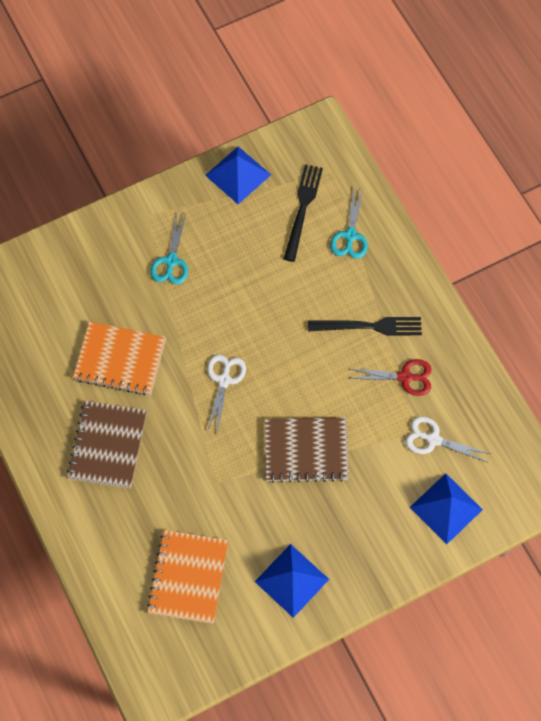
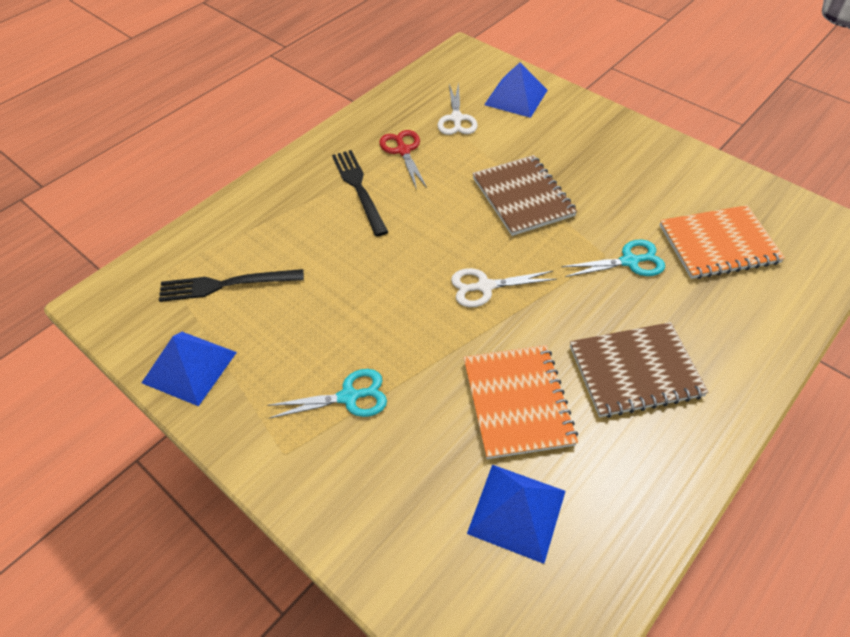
camera: 110 degrees left, 15 degrees down
(292, 580) = (656, 170): blue pyramid -> blue pyramid (516, 511)
(350, 236) = (251, 233): turquoise scissors -> turquoise scissors (629, 261)

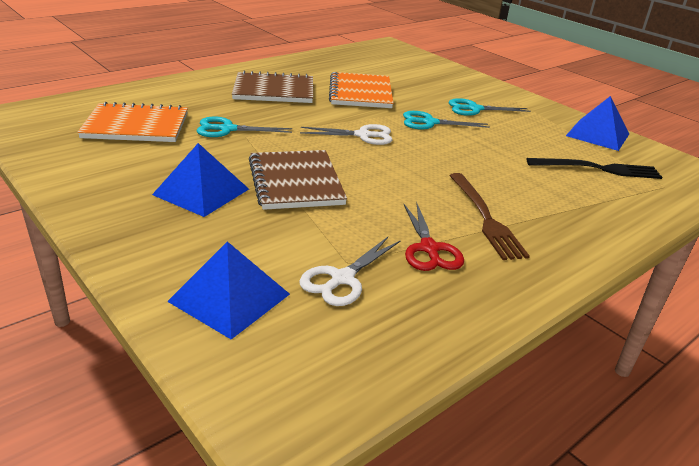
camera: 175 degrees left, 20 degrees down
(359, 189) = (485, 217): black fork -> brown fork
(411, 338) = (429, 122): none -> turquoise scissors
(456, 119) = (342, 279): white scissors -> white scissors turned 150 degrees counterclockwise
(516, 511) = (376, 70): blue pyramid -> blue pyramid (201, 192)

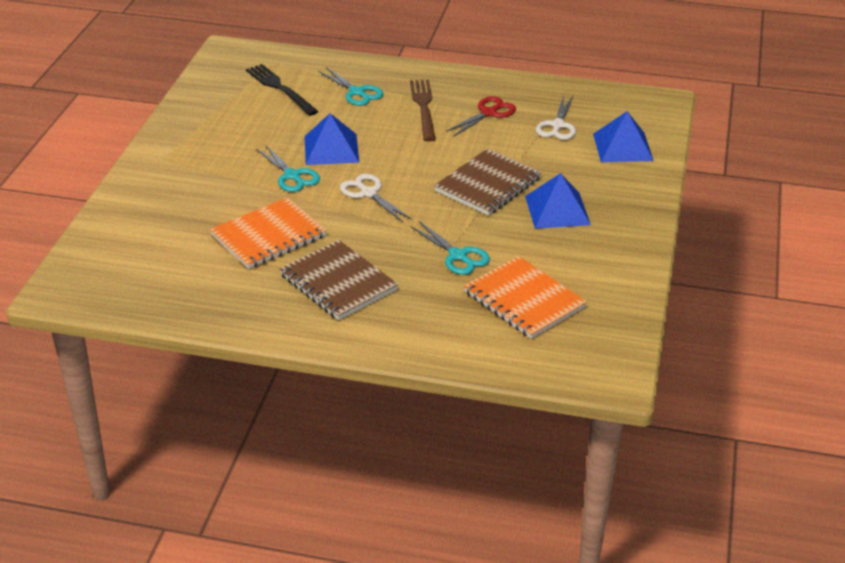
camera: 125 degrees left, 5 degrees up
(342, 279) = (557, 125): white scissors -> white scissors turned 105 degrees clockwise
(474, 109) = (222, 167): turquoise scissors -> turquoise scissors (357, 92)
(485, 217) = (424, 107): brown fork -> brown fork turned 45 degrees counterclockwise
(598, 134) = (202, 101): blue pyramid -> blue pyramid (331, 149)

